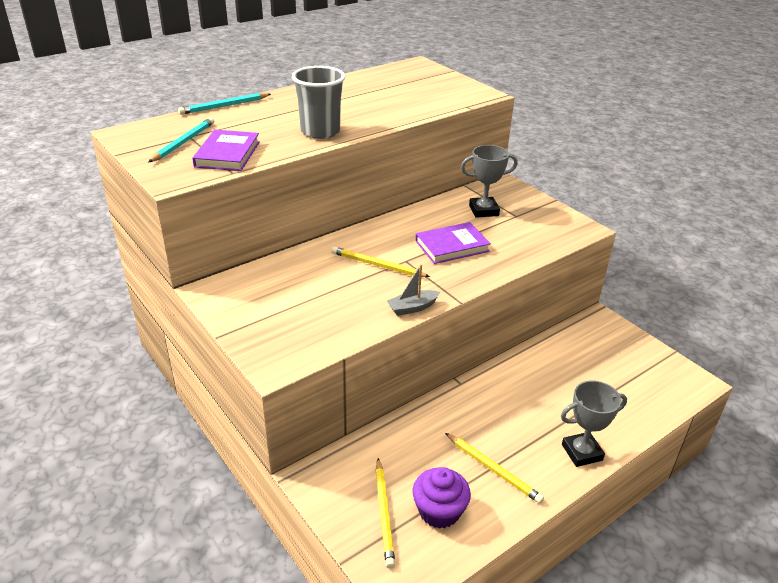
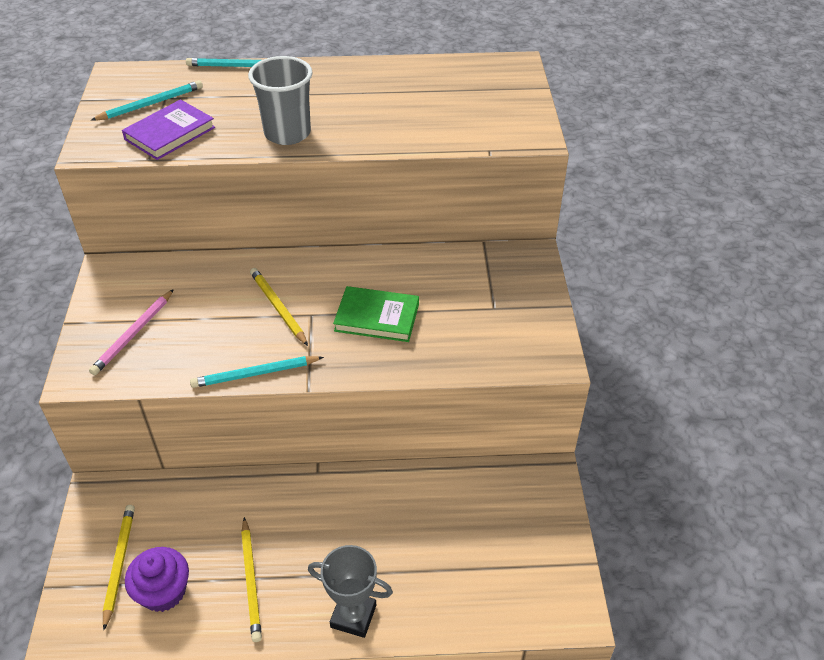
camera: 35 degrees right, 10 degrees up
(287, 321) = (134, 334): none -> pink pencil
(384, 513) = (119, 564): yellow pencil -> yellow pencil turned 150 degrees clockwise
(412, 308) = (255, 374): grey boat -> turquoise pencil
(452, 246) = (377, 317): purple book -> green book
(483, 210) = (464, 285): grey trophy -> none

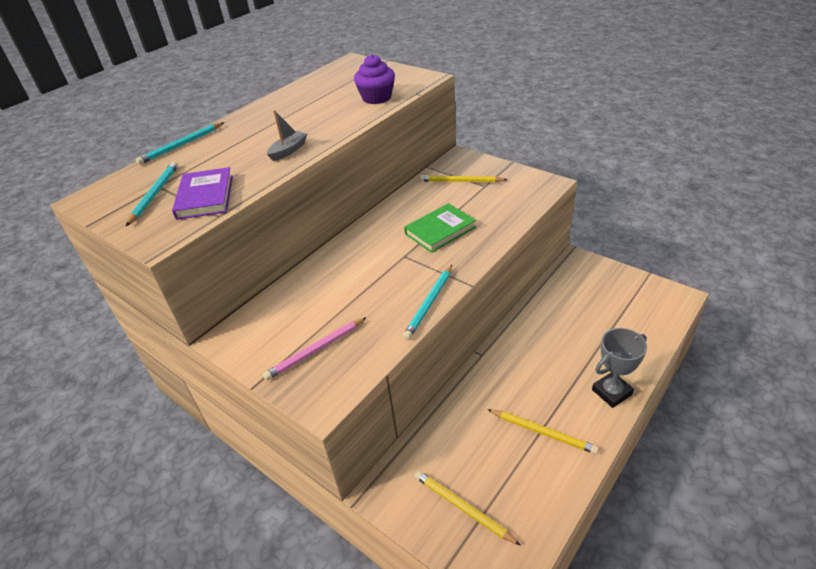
camera: 45 degrees left, 5 degrees down
(134, 334) = (316, 350): pink pencil -> pink pencil turned 75 degrees clockwise
(163, 591) = (511, 490): purple cupcake -> purple cupcake (376, 98)
(278, 308) = (380, 268): yellow pencil -> yellow pencil (461, 181)
(287, 133) = (288, 151): grey cup -> grey boat

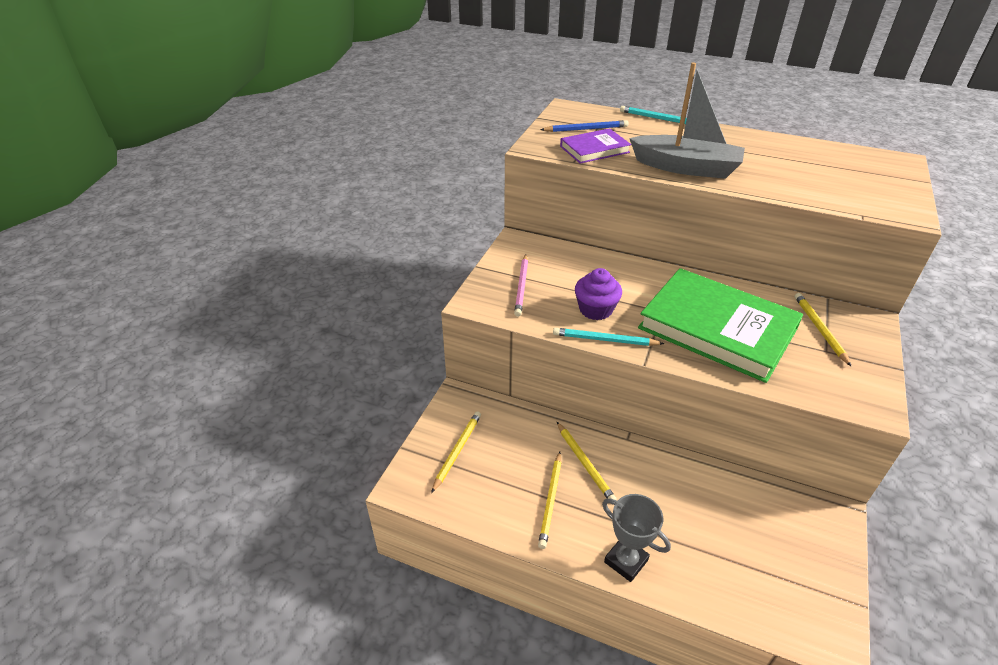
camera: 70 degrees right, 0 degrees up
(154, 194) = (586, 129): turquoise pencil -> blue pencil
(288, 151) = (686, 167): grey boat -> grey boat, size x2.29
(316, 350) = (522, 286): pink pencil -> pink pencil turned 120 degrees counterclockwise
(376, 98) = (828, 192): purple cupcake -> purple cupcake (595, 309)
(440, 230) = (717, 328): green book -> green book, size x2.01
(503, 394) = (585, 463): none -> yellow pencil

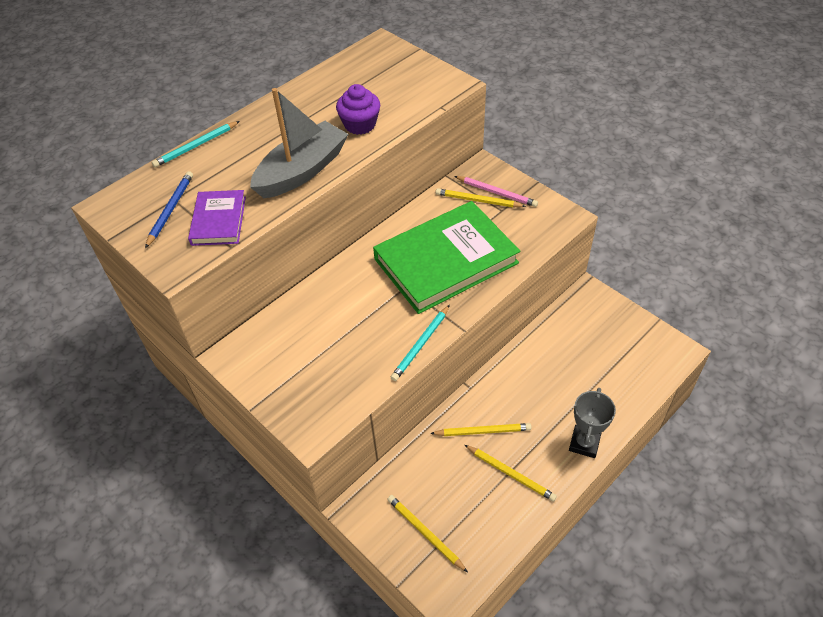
camera: 65 degrees left, 10 degrees up
(522, 286) = (310, 380): pink pencil -> pink pencil (496, 192)
(595, 309) = (377, 334): purple cupcake -> purple cupcake (360, 124)
(626, 561) = (584, 443): grey trophy -> grey trophy turned 45 degrees counterclockwise

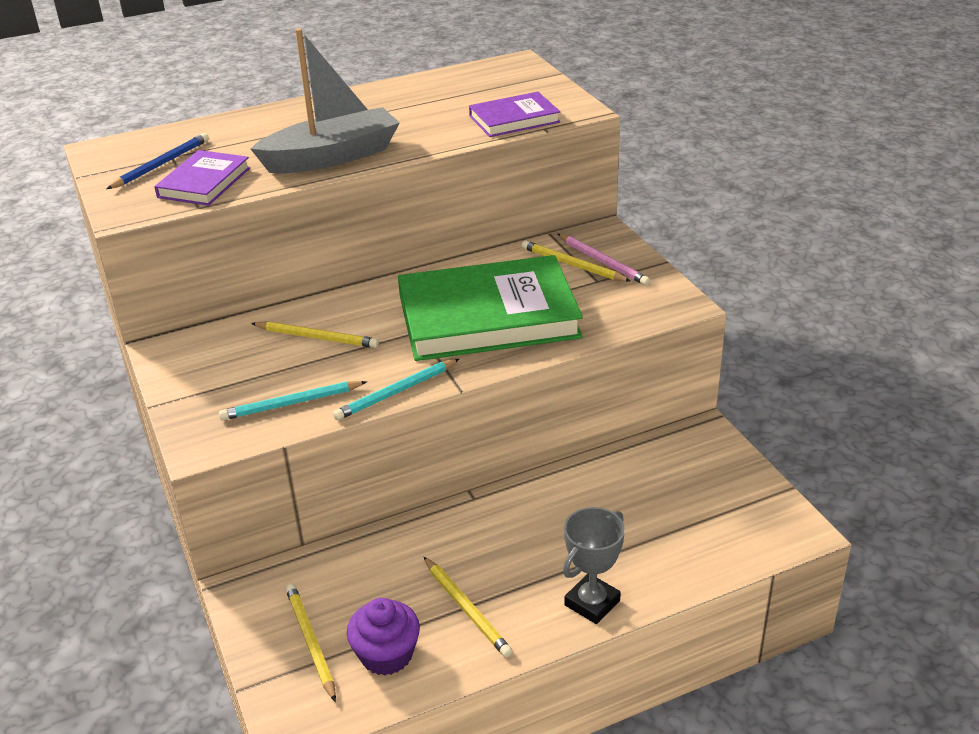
camera: 20 degrees right, 15 degrees down
(196, 146) = (234, 117): turquoise pencil -> turquoise pencil (291, 404)
(360, 124) = (433, 128): purple cupcake -> purple cupcake (386, 655)
(414, 102) = (514, 119): none -> purple book
(482, 431) = (459, 550): yellow pencil -> yellow pencil (317, 337)

